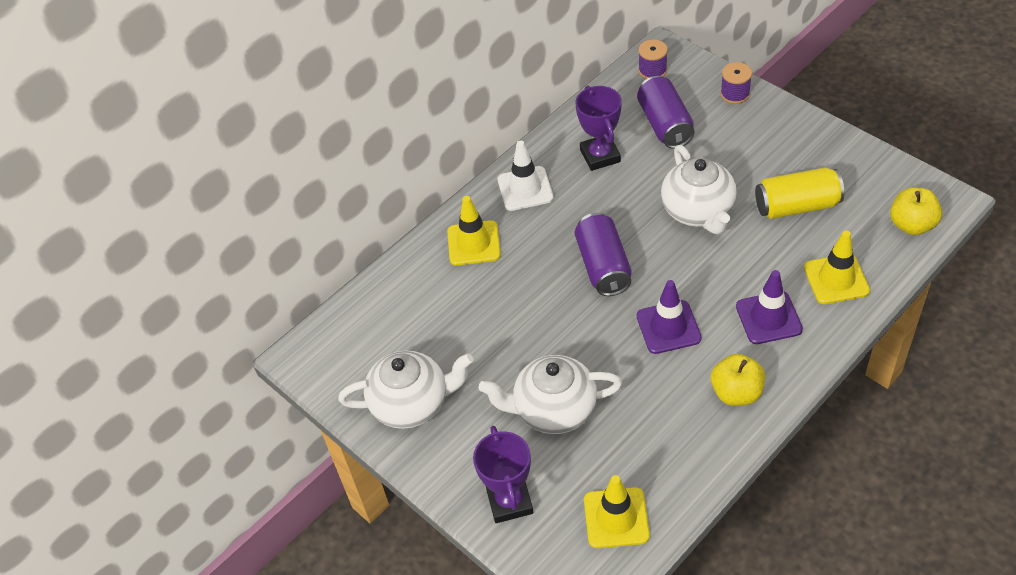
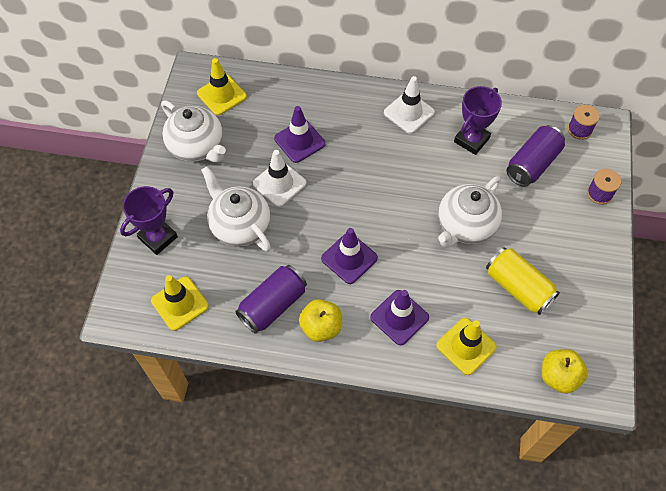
camera: 50 degrees right, 10 degrees up
(474, 243) = (342, 109): yellow traffic cone -> yellow traffic cone (222, 95)
(484, 301) = (299, 141): none -> purple traffic cone
(526, 346) = (279, 183): none -> white traffic cone
(603, 266) = (374, 193): purple can -> purple can (272, 305)

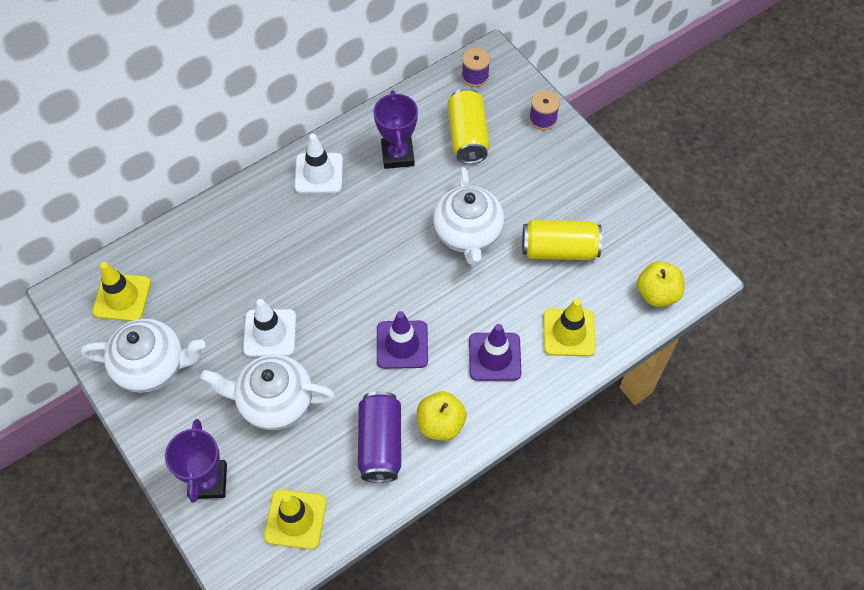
camera: 45 degrees left, 0 degrees up
(299, 141) = (247, 279): purple traffic cone -> none
(532, 164) = (467, 136): purple can -> yellow can

